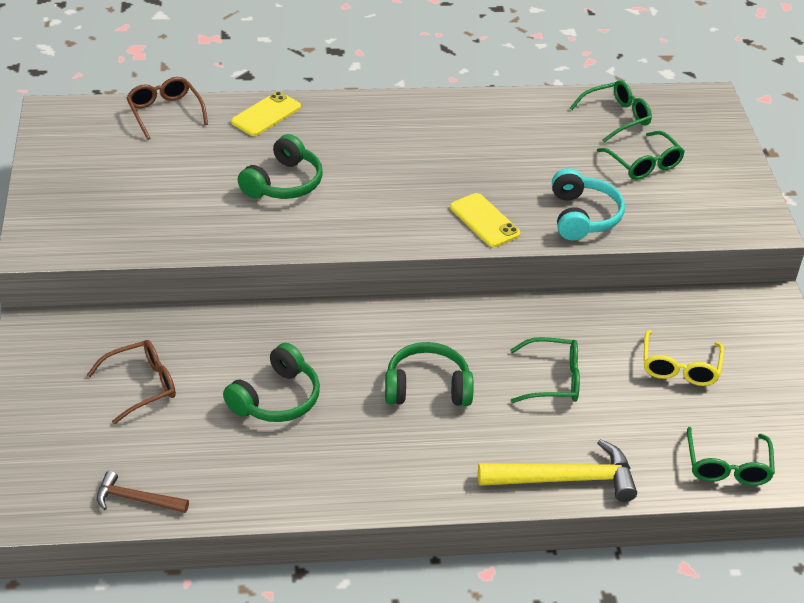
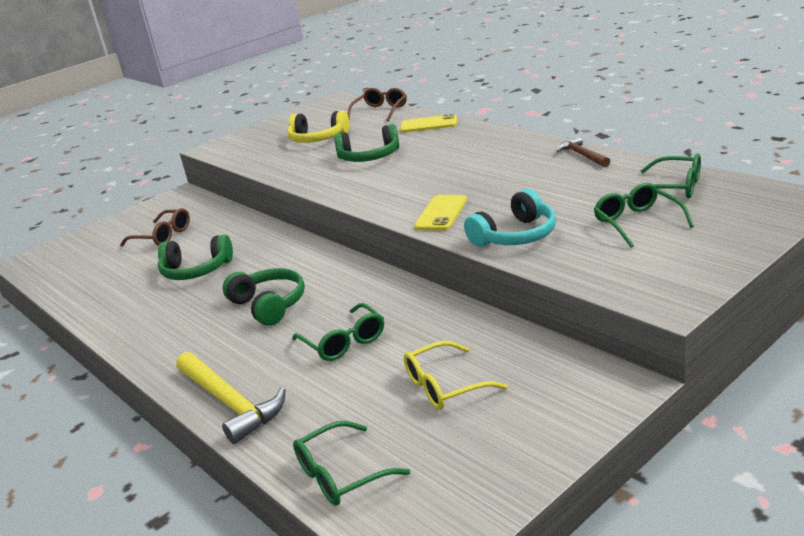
camera: 60 degrees right, 15 degrees down
(136, 499) = (62, 281): brown hammer -> brown hammer (582, 155)
(165, 180) = (318, 139): none -> yellow headphones
(644, 164) = (637, 222): green glasses -> green glasses turned 135 degrees clockwise

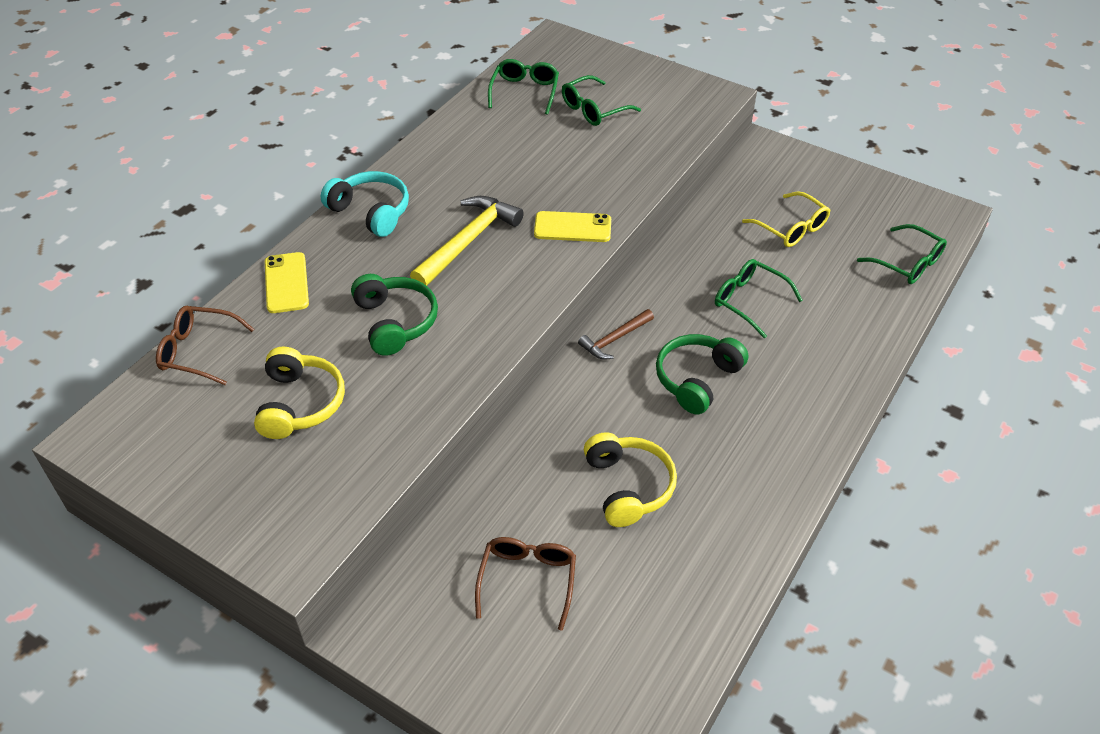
camera: 110 degrees left, 20 degrees up
(196, 270) = (628, 486): green headphones -> yellow headphones
(230, 403) = (859, 355): yellow hammer -> yellow hammer (468, 241)
(344, 342) = (749, 301): green glasses -> green glasses turned 90 degrees counterclockwise
(515, 236) = (621, 173): turquoise headphones -> turquoise headphones (371, 212)
(582, 155) = (436, 145): brown hammer -> brown hammer (614, 339)

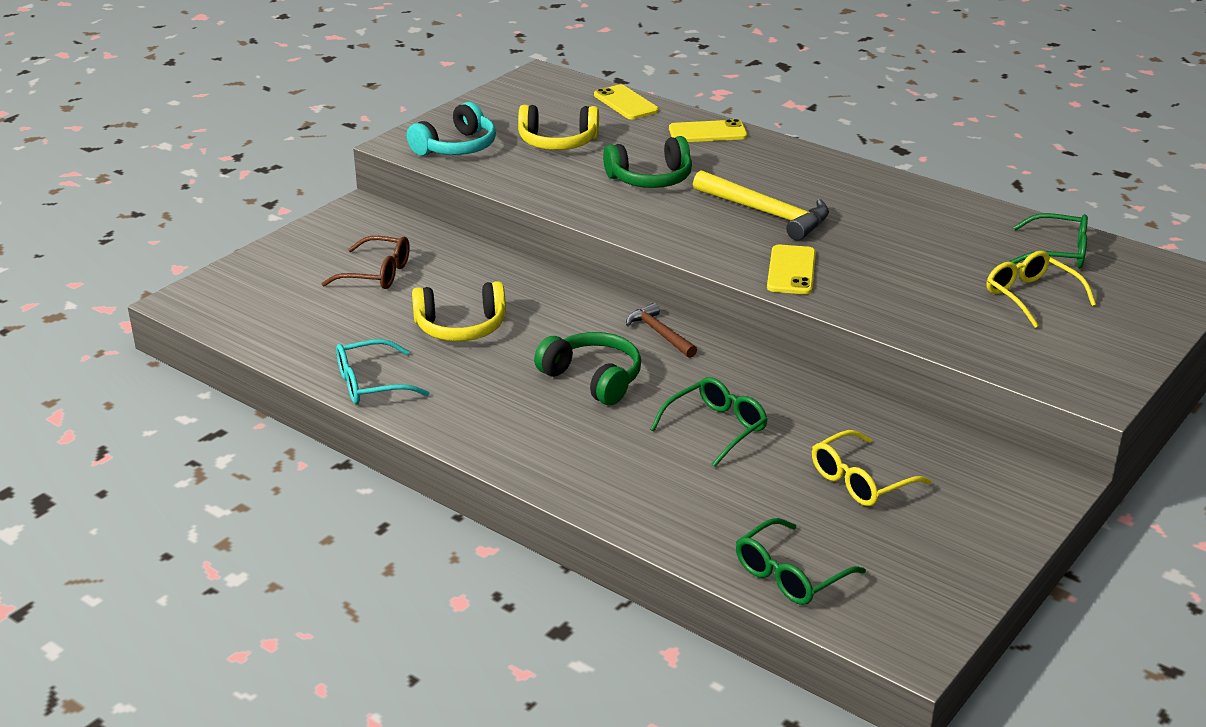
camera: 95 degrees right, 15 degrees down
(198, 351) = (625, 103): brown glasses -> yellow phone
(371, 212) = (812, 167): turquoise headphones -> turquoise headphones (456, 147)
(593, 109) = (1031, 296): green glasses -> yellow glasses
(745, 546) = (370, 384): none -> turquoise glasses

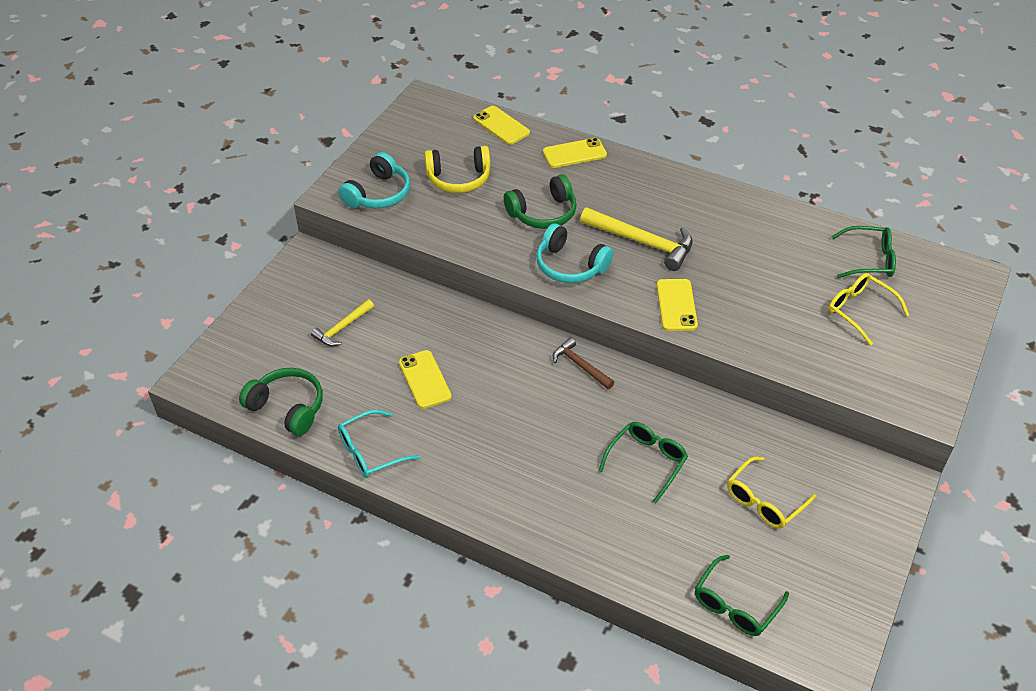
camera: 10 degrees left, 15 degrees up
(377, 274) = (342, 328): brown glasses -> yellow hammer
(461, 327) = (425, 379): yellow headphones -> yellow phone
(593, 379) = (541, 422): green headphones -> green headphones (287, 407)
(668, 225) = (570, 266): none -> turquoise headphones

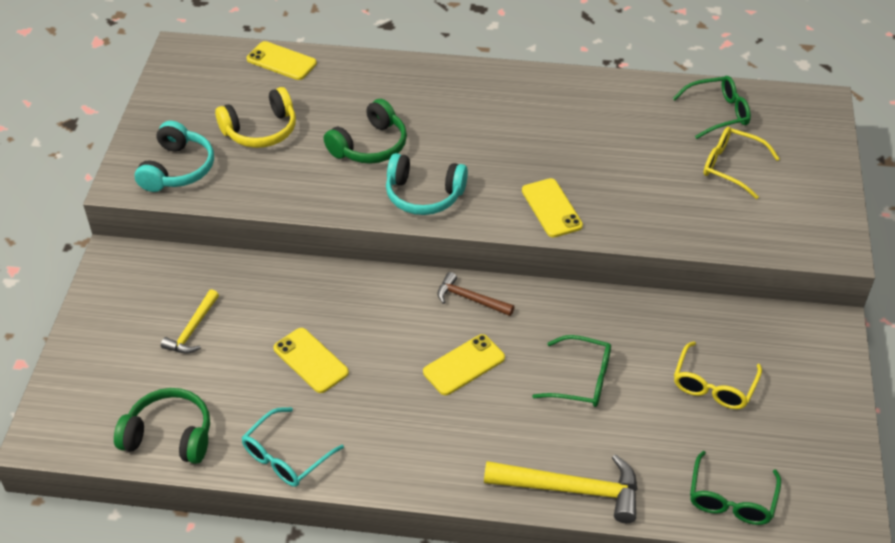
camera: 20 degrees left, 0 degrees up
(574, 153) = (374, 73): yellow phone -> yellow phone (464, 365)
(642, 242) = (488, 151): yellow hammer -> yellow hammer (571, 489)
(647, 461) = (582, 380): green glasses -> green glasses turned 90 degrees clockwise

